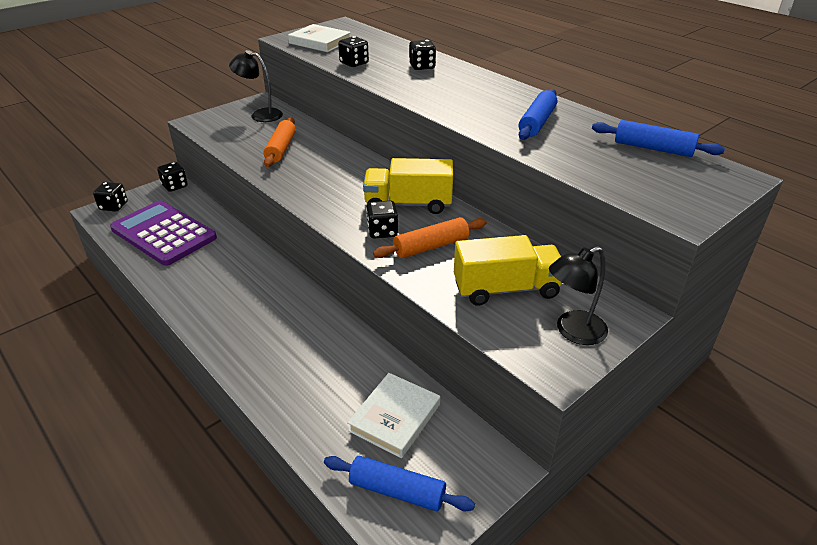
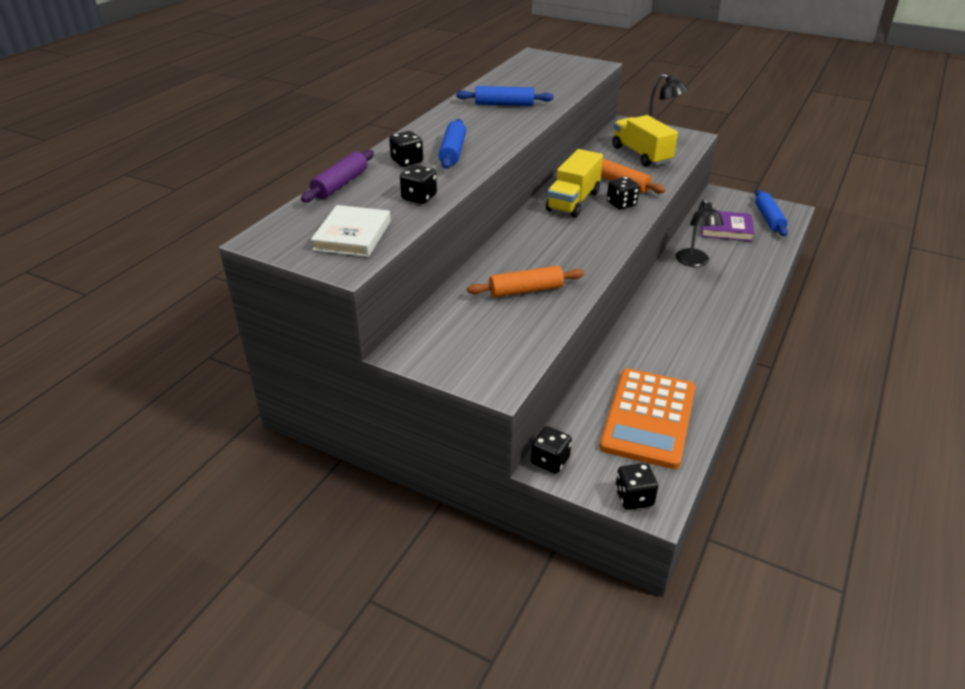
camera: 110 degrees left, 0 degrees up
(163, 233) = (648, 418): purple calculator -> orange calculator
(260, 115) = (447, 335): black lamp -> black lamp (694, 262)
(395, 417) = (725, 229): white book -> purple book
(398, 45) = (340, 184): none -> purple rolling pin
(408, 204) = (573, 201): yellow truck -> yellow truck turned 45 degrees clockwise
(653, 148) = (516, 72): blue rolling pin -> blue rolling pin (453, 152)

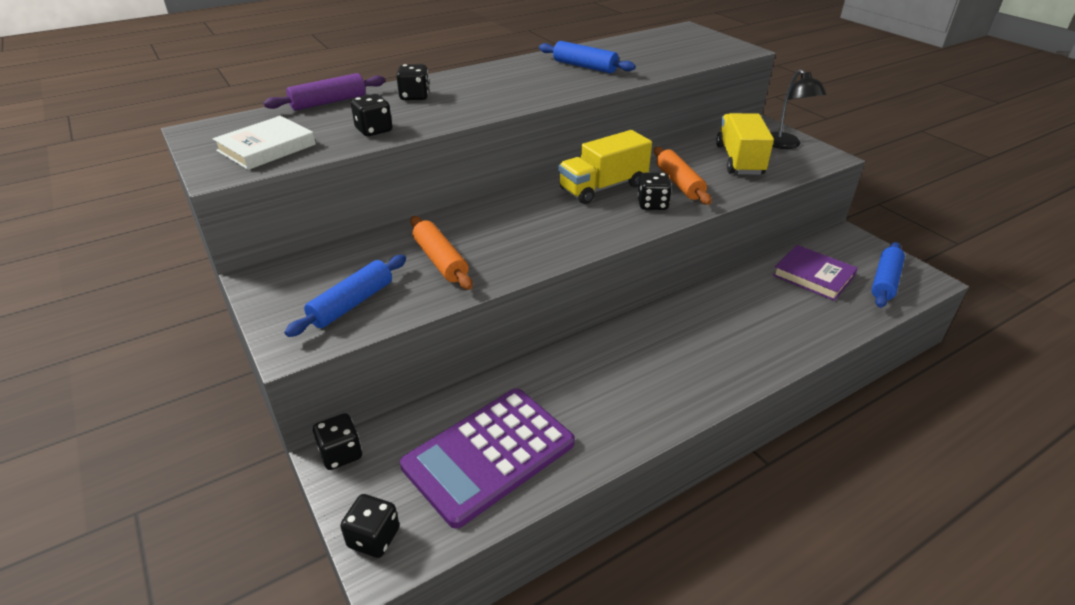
camera: 30 degrees right, 0 degrees up
(453, 152) = (468, 98): blue rolling pin -> blue rolling pin (352, 304)
(526, 290) = (440, 260): orange rolling pin -> orange rolling pin turned 45 degrees clockwise
(648, 418) = (489, 455): orange calculator -> purple calculator
(694, 262) = (733, 301): black lamp -> none

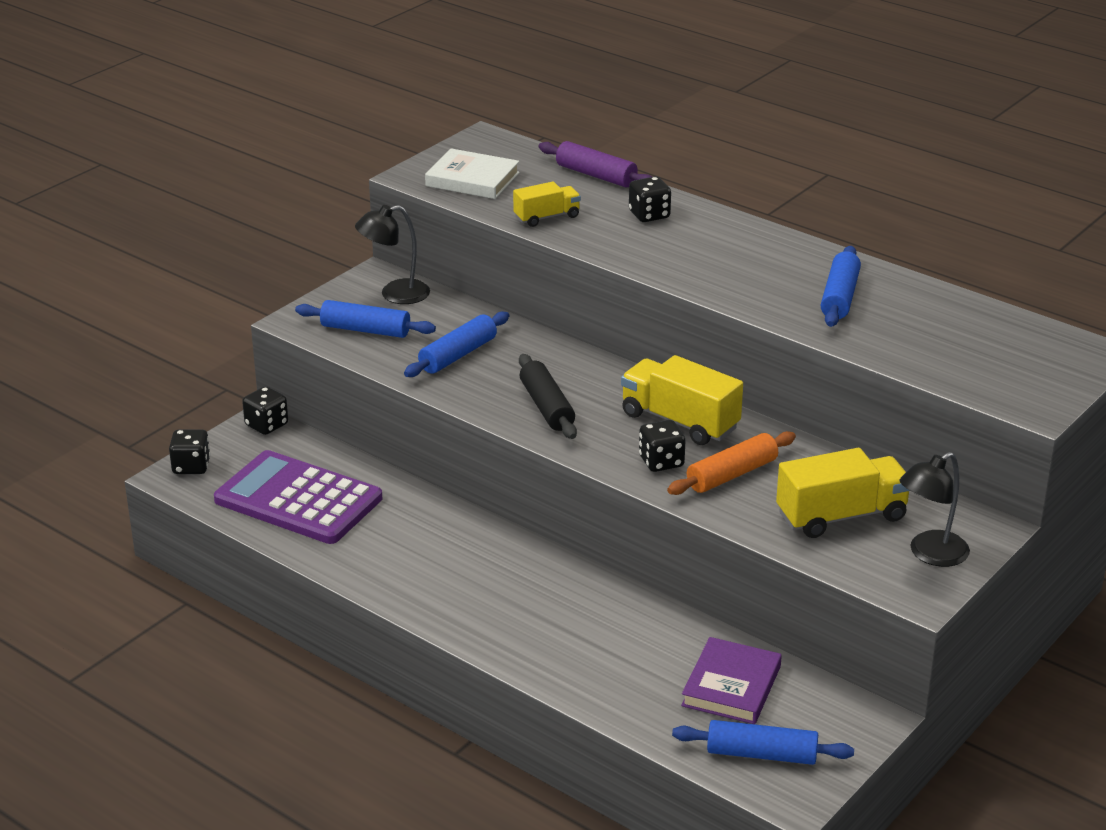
camera: 70 degrees right, 5 degrees down
(304, 274) = (395, 294): none -> black lamp
(374, 130) = (547, 217): black dice -> yellow truck
(440, 260) = (458, 355): orange rolling pin -> blue rolling pin
(551, 235) = (546, 407): none -> black rolling pin

